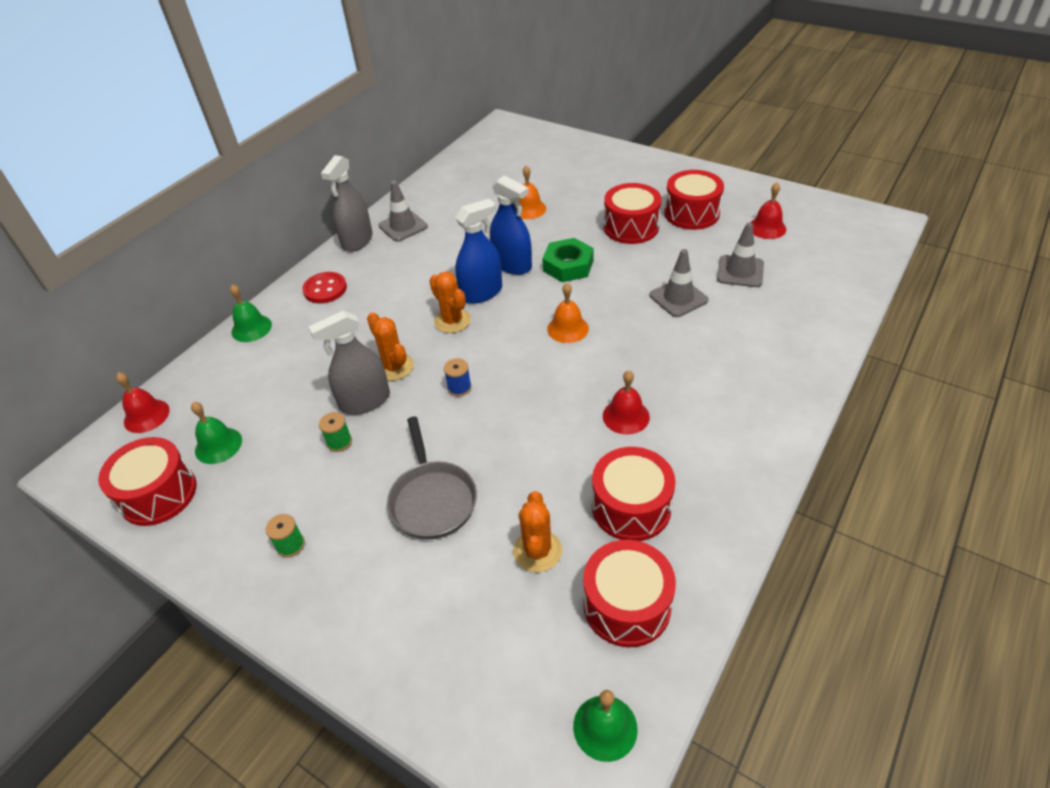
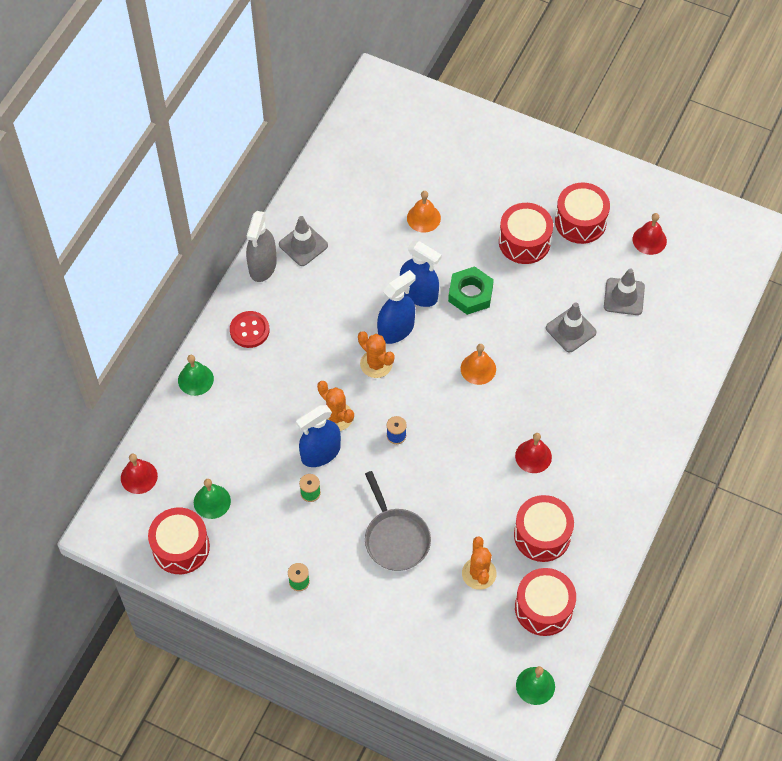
camera: 10 degrees left, 15 degrees up
(365, 401) = (320, 453): grey spray bottle -> blue spray bottle

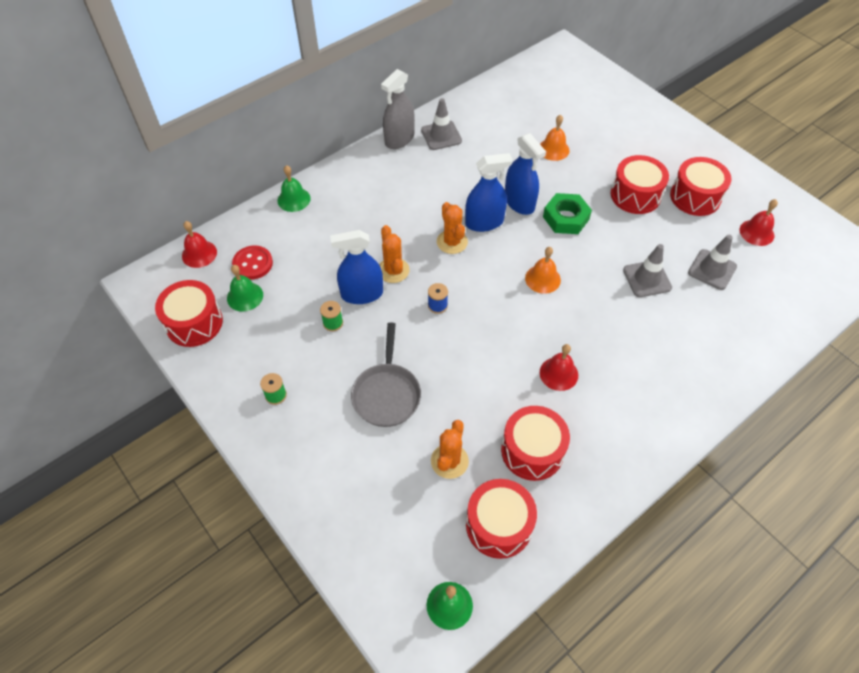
camera: 25 degrees right, 5 degrees down
(249, 330) = (360, 180): red button -> red button (253, 263)

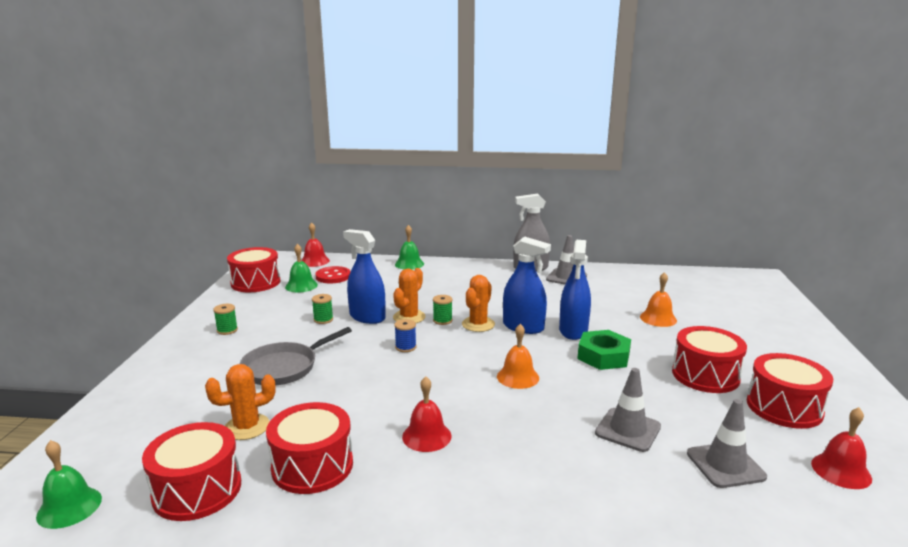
camera: 45 degrees right, 35 degrees down
(422, 256) = (442, 320): none -> green spool

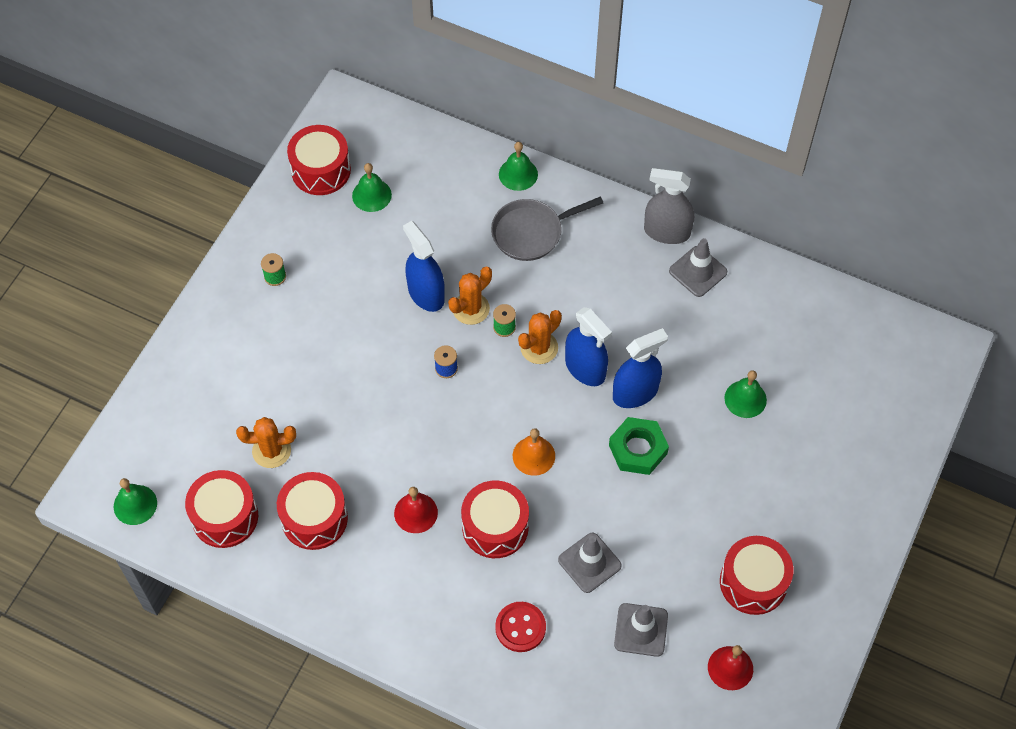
camera: 20 degrees right, 40 degrees up
(284, 367) = (319, 367): grey pan -> grey pan (531, 232)
(315, 261) = (402, 130): red bell -> none
(323, 319) = (378, 285): green spool -> none
(333, 276) = (414, 181): red button -> red button (520, 627)
(573, 330) = (635, 393): blue spray bottle -> blue spray bottle turned 150 degrees counterclockwise
(658, 318) = (745, 399): orange bell -> green bell
(705, 375) = (717, 513): red drum -> red drum (495, 527)

